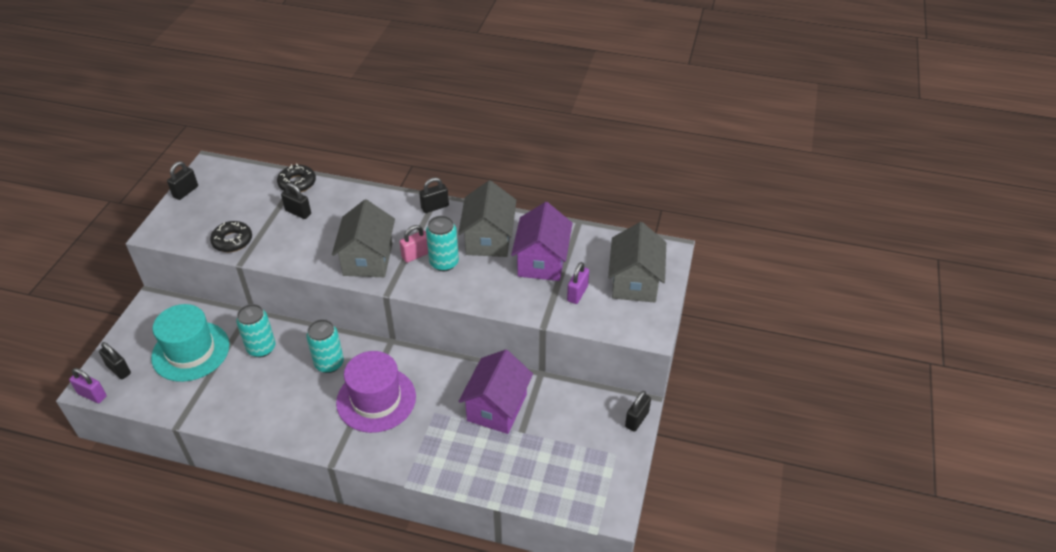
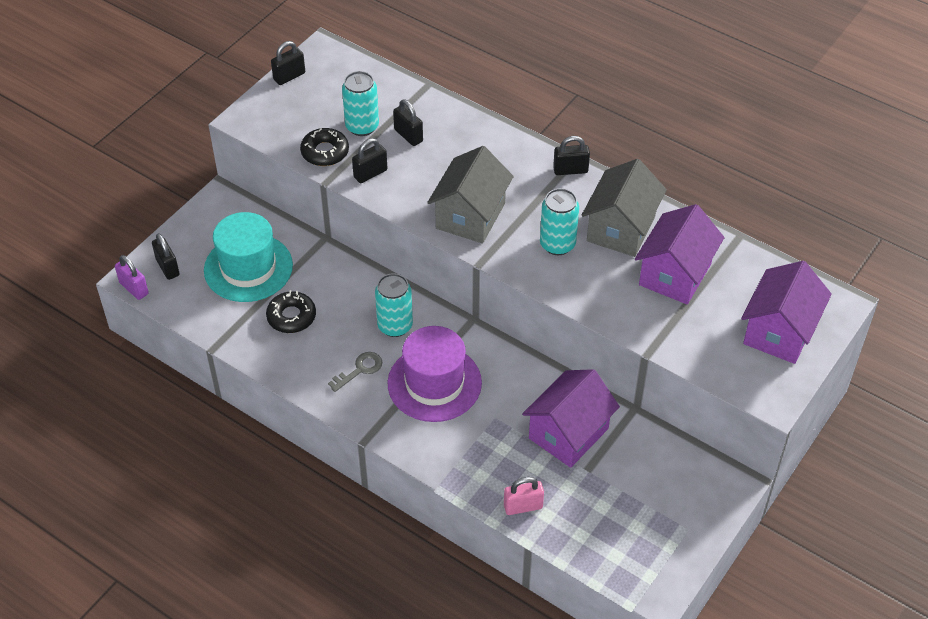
camera: 20 degrees right, 5 degrees up
(261, 348) = (325, 286): turquoise can -> turquoise can (362, 126)
(297, 183) = (418, 97): black donut -> black donut (291, 317)
(310, 406) = (360, 370): none -> grey key
(416, 255) = (528, 226): pink padlock -> pink padlock (523, 506)
(577, 293) = (703, 326): purple padlock -> none
(635, 282) = (779, 332): grey house -> purple house
(637, 419) = (729, 497): black padlock -> black padlock (370, 173)

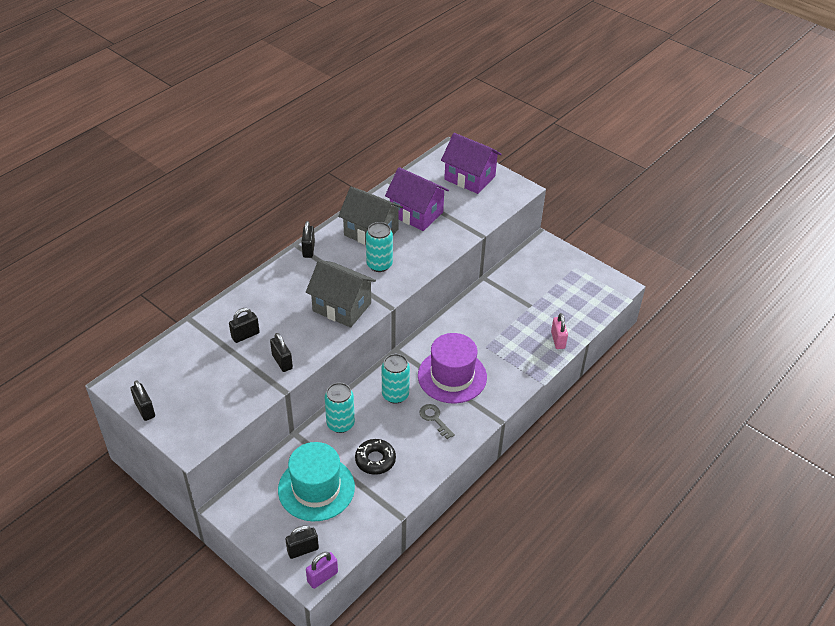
camera: 85 degrees left, 5 degrees down
(325, 152) = (249, 389): black donut -> none
(362, 126) = (225, 363): turquoise can -> turquoise can (340, 424)
(568, 433) = (501, 311): purple house -> none

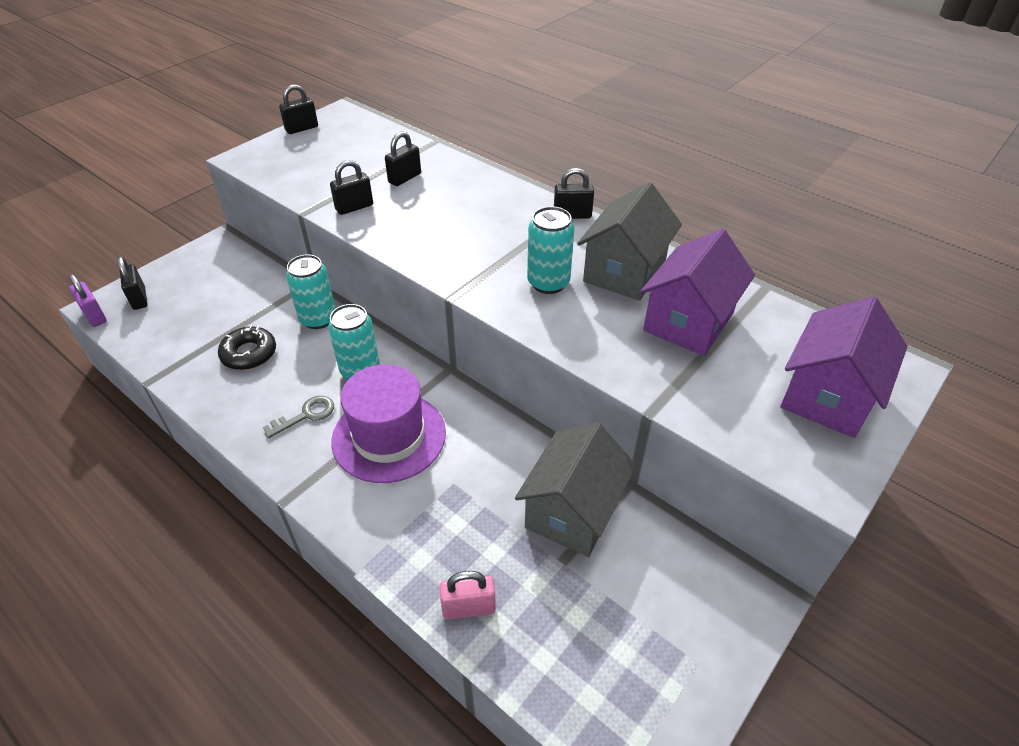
camera: 90 degrees right, 0 degrees up
(245, 335) = (404, 178): black padlock -> black padlock turned 75 degrees clockwise
(316, 488) = (222, 304): turquoise hat -> none
(342, 307) = (453, 250): grey house -> grey house (573, 511)

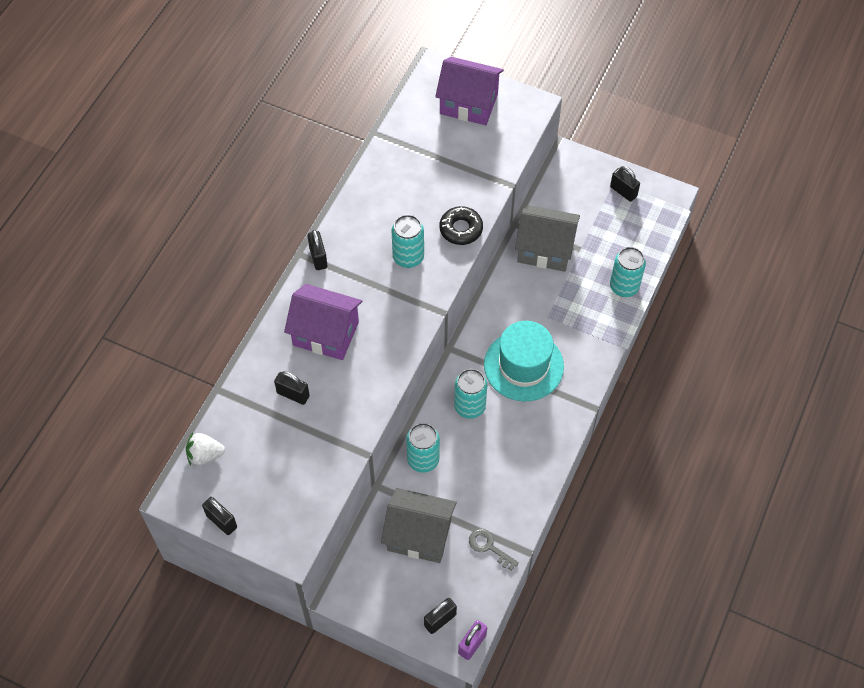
camera: 105 degrees left, 15 degrees up
(249, 354) = (477, 493): black donut -> black donut (461, 229)
(306, 415) = (523, 425): grey key -> grey key (489, 547)
(354, 207) = (348, 417): black padlock -> black padlock (623, 191)
(373, 127) = (205, 455): none -> white strawberry
(389, 436) = (523, 365): purple hat -> turquoise hat
(468, 608) = (624, 287): pink padlock -> turquoise can
(624, 272) = (381, 214): grey house -> grey house (419, 535)
(688, 322) = (424, 173): purple house -> purple house (325, 333)

